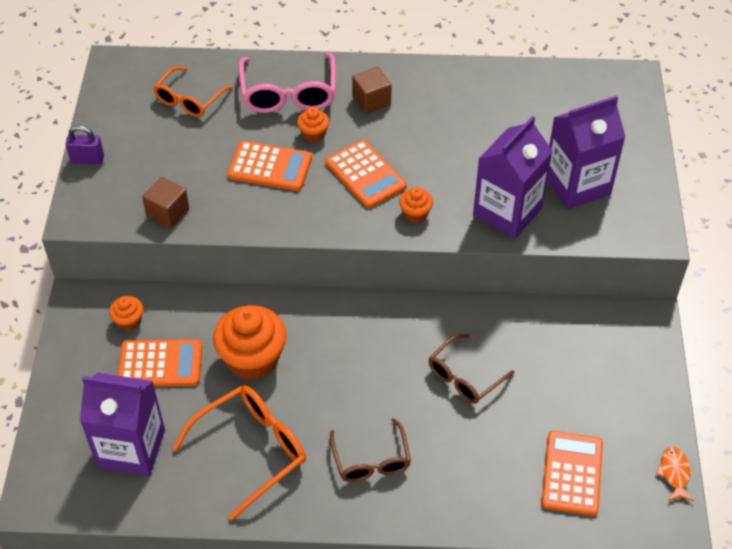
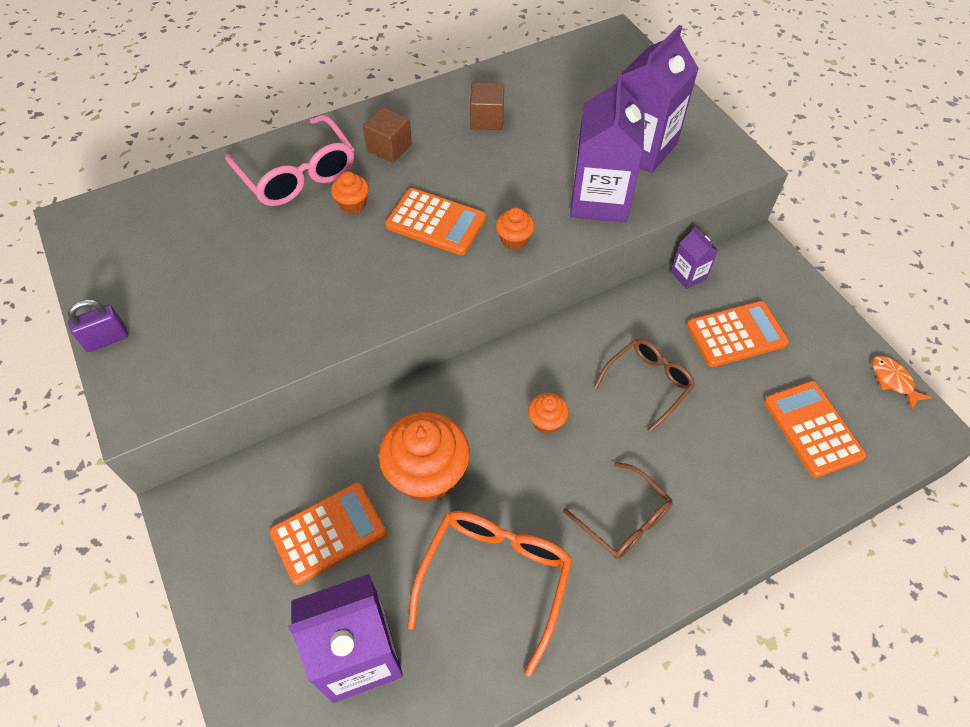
camera: 30 degrees left, 5 degrees up
(129, 321) = (260, 501): orange cupcake -> orange cupcake (546, 421)
(168, 213) = (245, 357): brown cube -> brown cube (487, 119)
(189, 99) = (189, 223): orange glasses -> none
(270, 167) = (329, 257): orange calculator -> orange calculator (736, 334)
(464, 377) = (648, 383): brown glasses -> brown glasses turned 150 degrees counterclockwise
(565, 311) = (688, 275): none -> purple carton

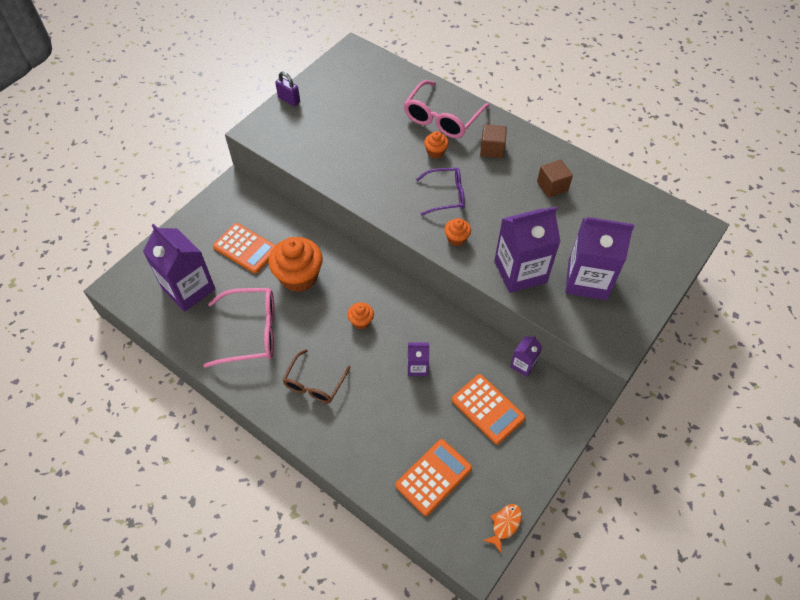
camera: 65 degrees right, 0 degrees up
(436, 222) = (446, 195): orange calculator -> purple glasses
(495, 578) = (251, 332): orange glasses -> pink glasses
(648, 383) = (417, 367): brown glasses -> purple carton

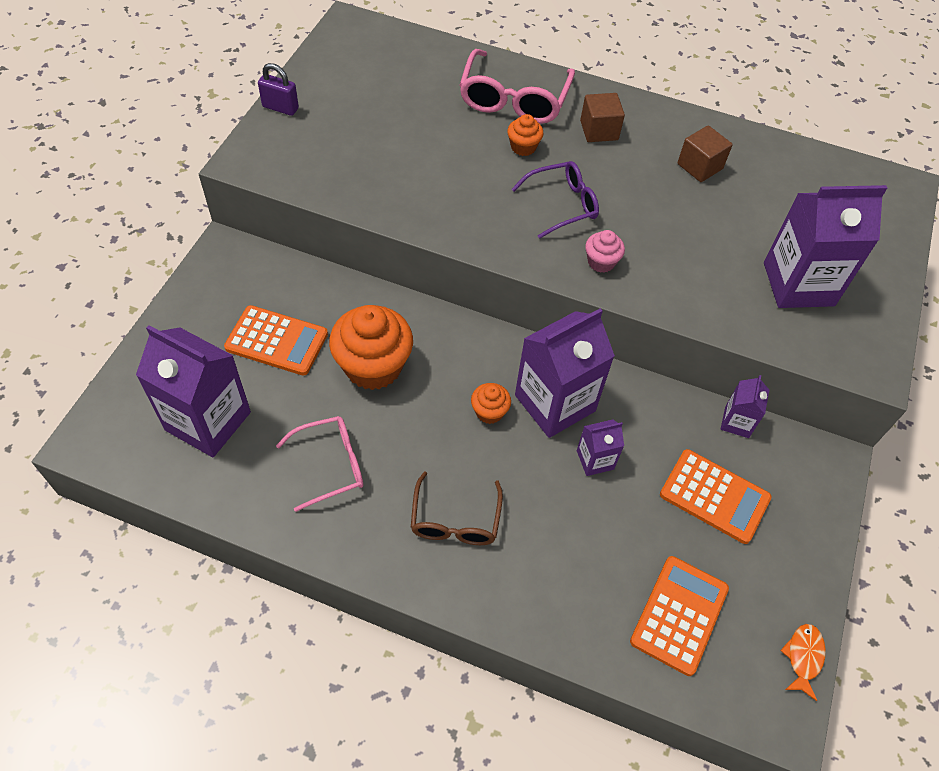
camera: 20 degrees left, 0 degrees up
(251, 332) = (331, 465): pink glasses -> pink glasses, size x0.66
(456, 238) = (601, 262): orange cupcake -> pink cupcake
(520, 271) = (706, 291): purple carton -> purple carton (555, 403)

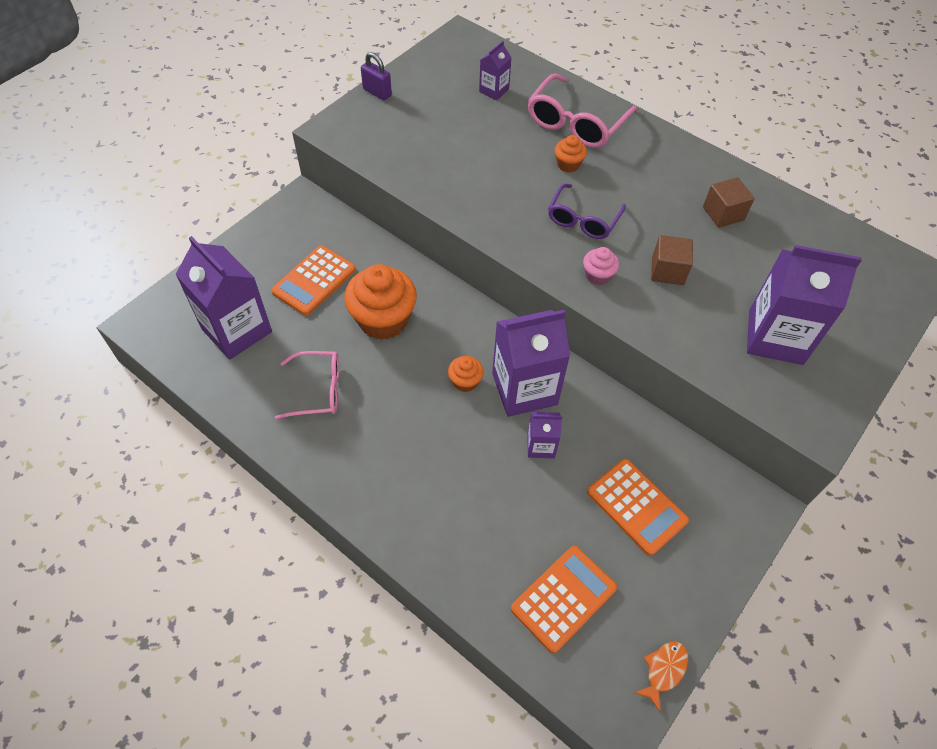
camera: 20 degrees right, 0 degrees up
(277, 341) = (314, 281): orange calculator -> orange calculator turned 90 degrees clockwise
(455, 520) = (401, 462): brown glasses -> none
(562, 204) = (583, 220): purple glasses -> purple glasses turned 120 degrees clockwise
(599, 130) = (642, 164): brown cube -> brown cube (667, 271)
(736, 422) = (683, 448): purple carton -> purple carton (494, 90)

